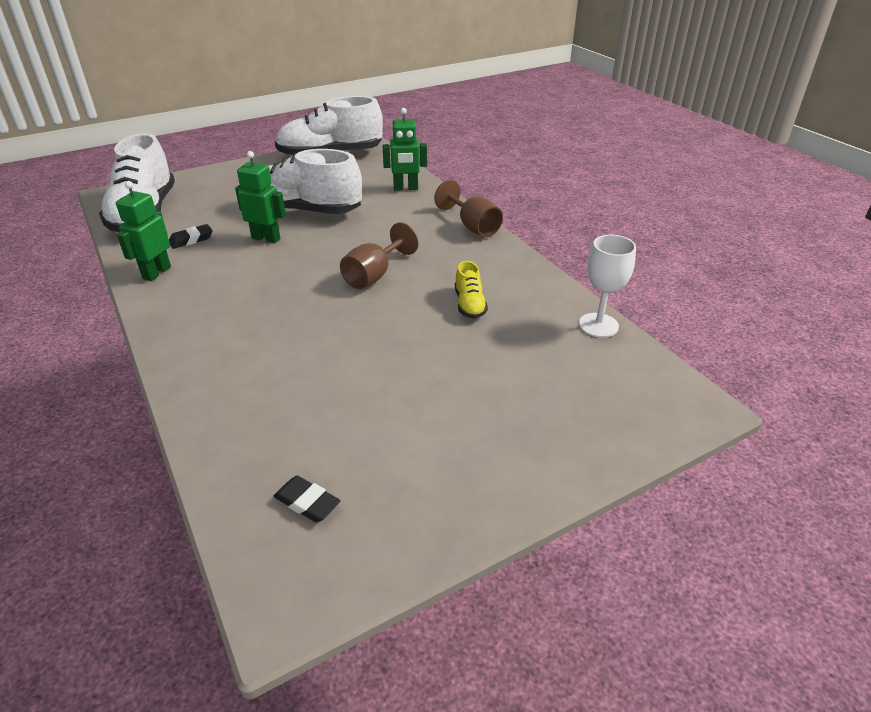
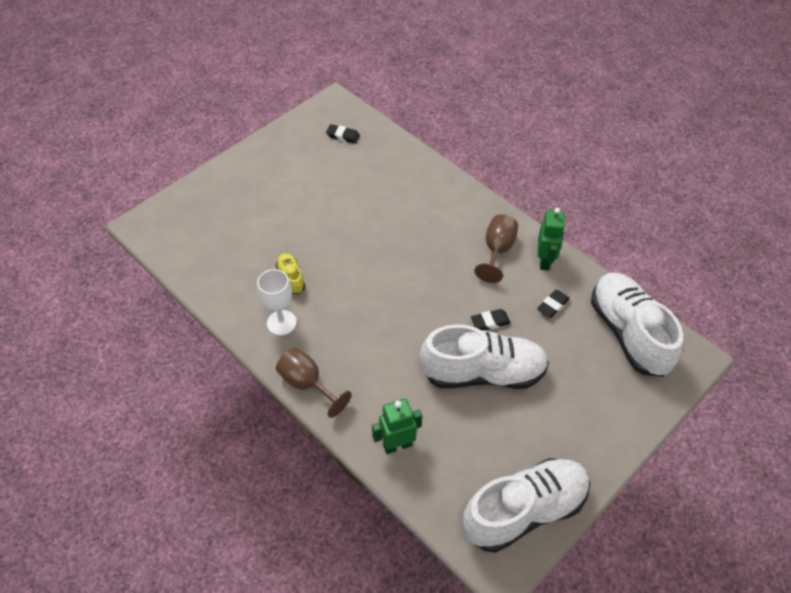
camera: 165 degrees right, 15 degrees up
(266, 238) = (490, 322): green robot -> black eraser
(374, 275) = (374, 294): brown goblet -> brown goblet (497, 250)
(598, 325) = (195, 277): white goblet -> white goblet (281, 322)

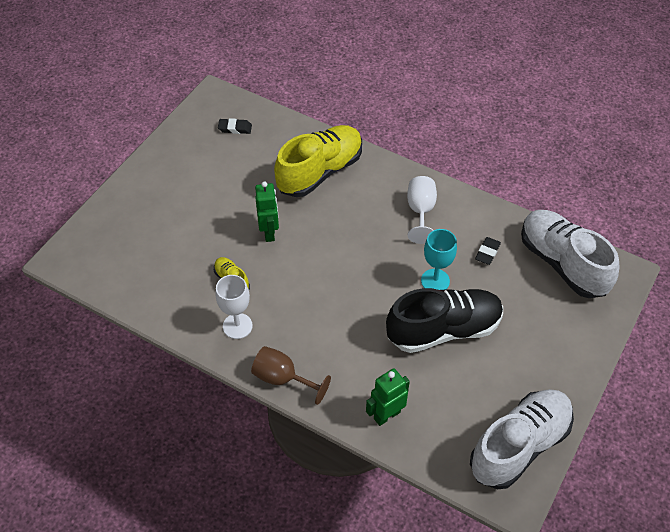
camera: 15 degrees left, 0 degrees up
(410, 192) = (320, 172): none -> yellow shoe
(483, 373) = (443, 330): white shoe -> black shoe
(490, 322) = (435, 281): black eraser -> turquoise goblet
(497, 250) = (420, 211): brown goblet -> white goblet
(545, 261) = (467, 212): green robot -> green robot (269, 232)

